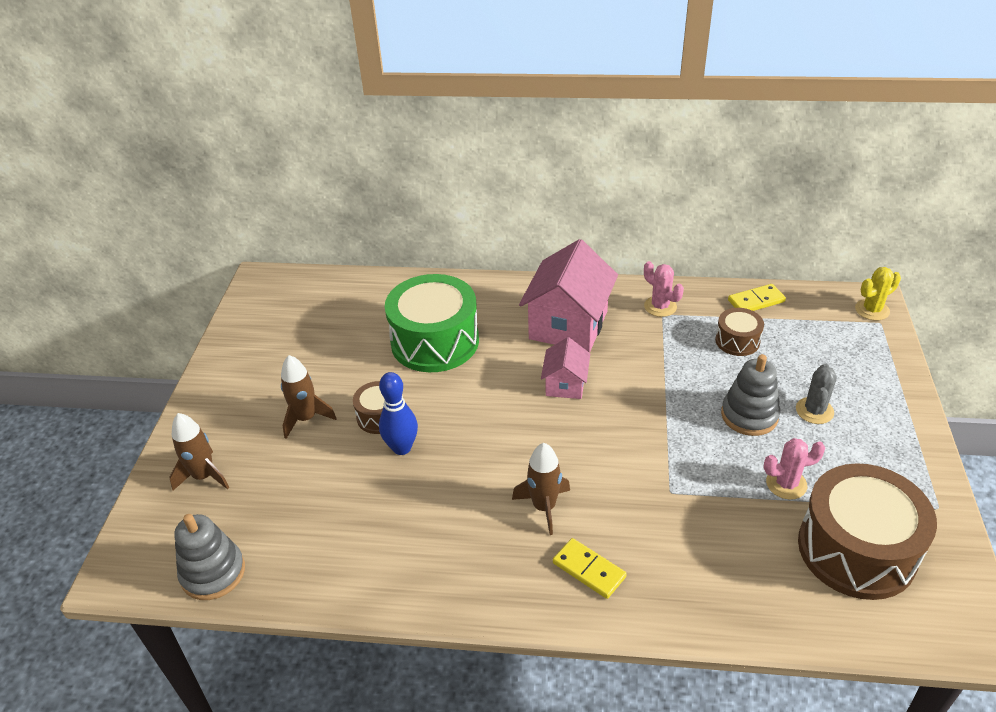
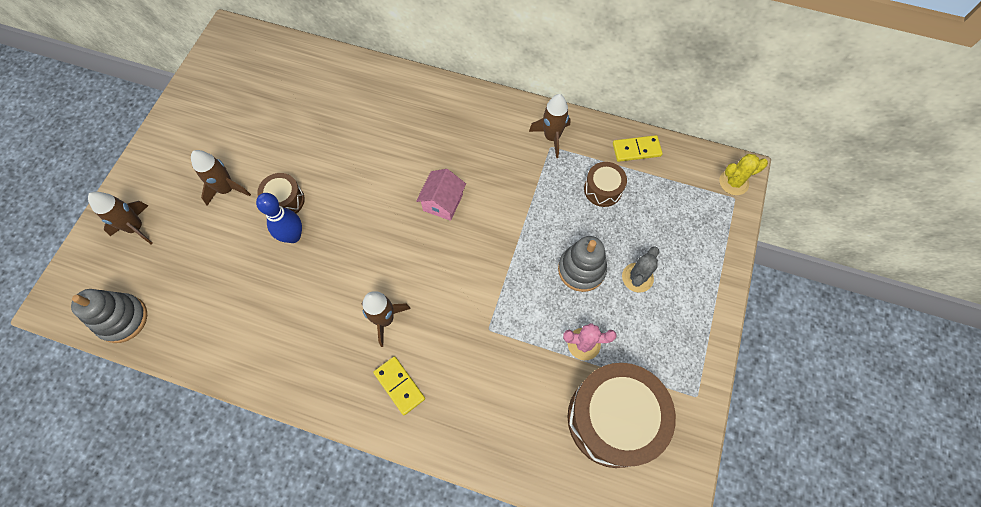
camera: 10 degrees right, 25 degrees up
(435, 341) = (351, 133): green drum -> none
(568, 325) = (467, 140): pink house -> none
(660, 306) = (551, 137): pink cactus -> brown rocket

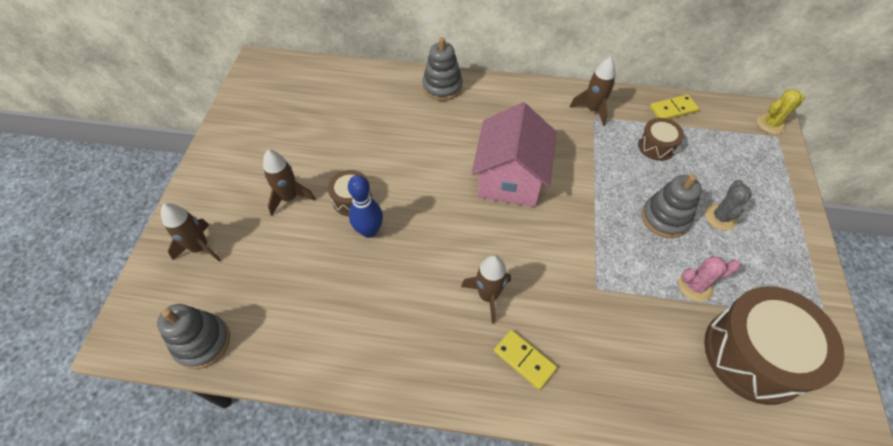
camera: 10 degrees left, 10 degrees down
(405, 87) = (442, 87): none -> grey stacking toy
(443, 202) = (510, 178): pink house -> pink house, size x1.89

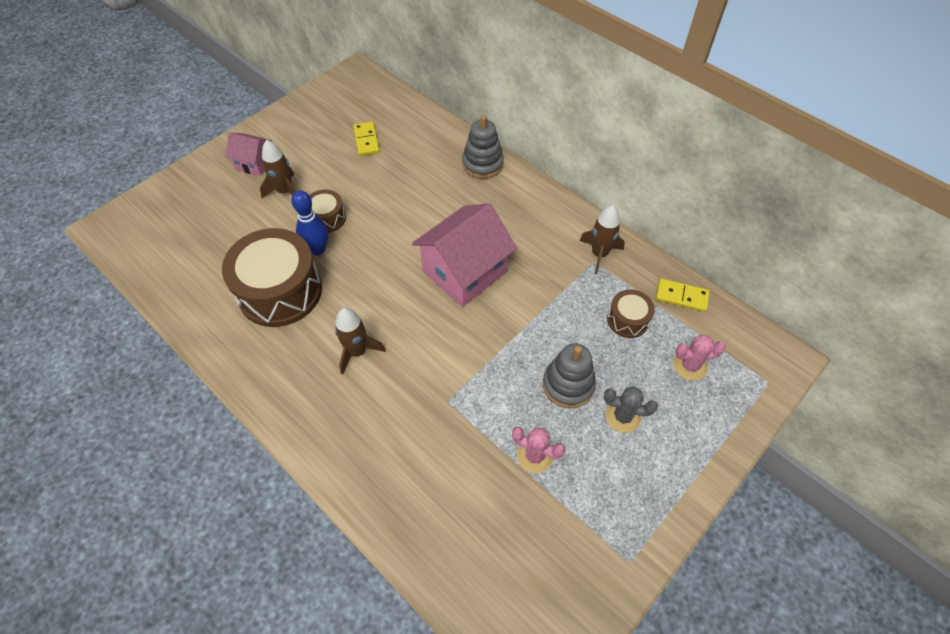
camera: 35 degrees right, 0 degrees up
(200, 247) = (197, 194): brown rocket -> none
(202, 342) = (145, 260): grey stacking toy -> none
(234, 188) = (254, 163): none -> pink house
(524, 360) = (338, 415): yellow domino -> yellow domino (366, 140)
(720, 217) = (623, 416): grey cactus -> grey cactus turned 45 degrees clockwise
(724, 154) = (689, 366): none -> pink cactus
(754, 354) = (528, 542): brown drum -> brown drum (280, 291)
(770, 124) = (774, 367): yellow cactus -> none

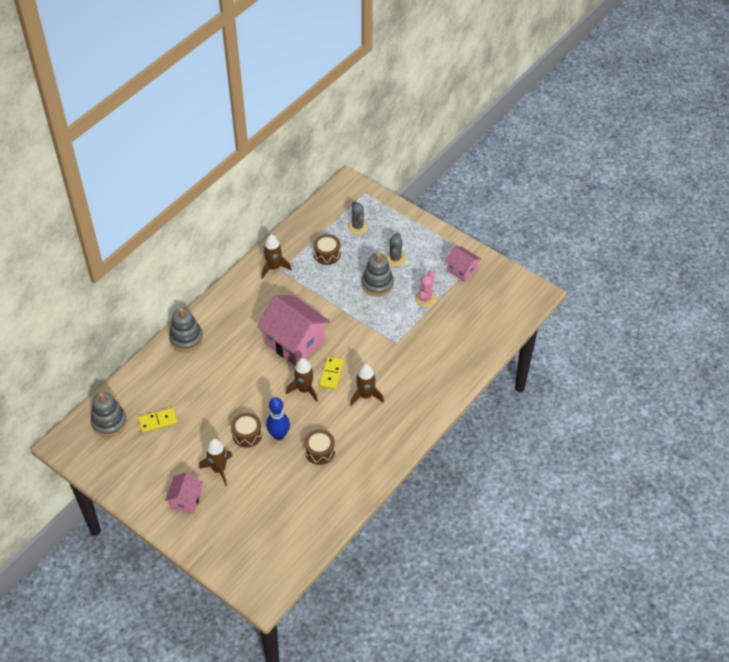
camera: 95 degrees left, 5 degrees down
(280, 291) = (319, 451): brown drum -> brown drum, size x0.49
(374, 103) = (109, 422): none -> grey stacking toy
(382, 279) = (304, 390): none -> brown rocket
(599, 527) = (462, 270): none -> pink house
(681, 297) = (306, 227): yellow domino -> yellow domino (331, 374)
(689, 366) = (357, 226): pink cactus -> grey cactus

